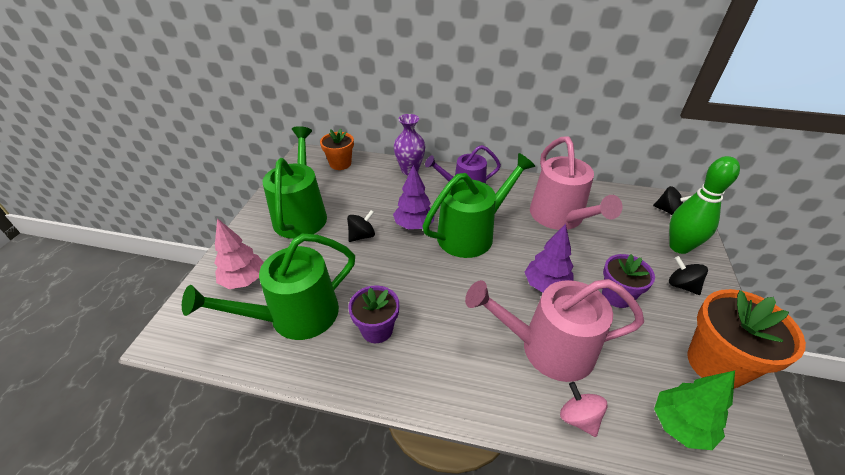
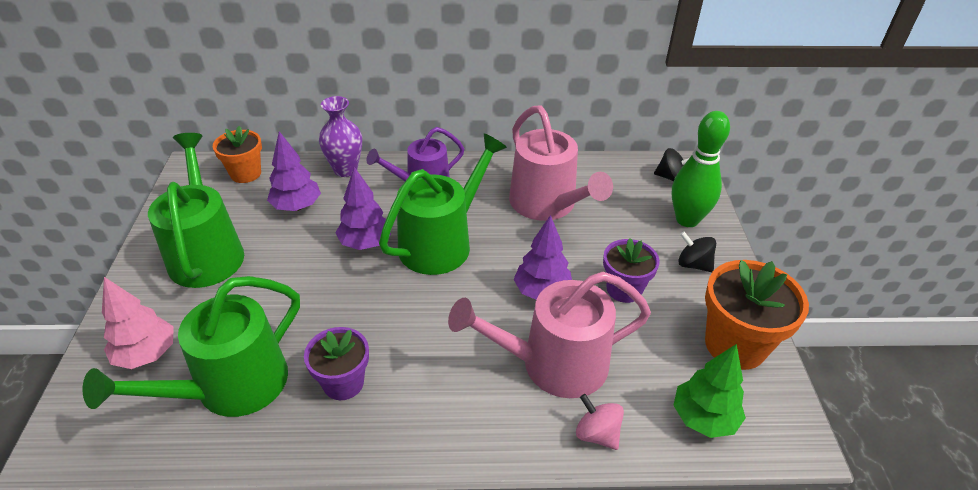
camera: 15 degrees left, 0 degrees up
(362, 236) = (298, 268): black spinning top -> none
(370, 191) = (297, 206): none -> purple tree

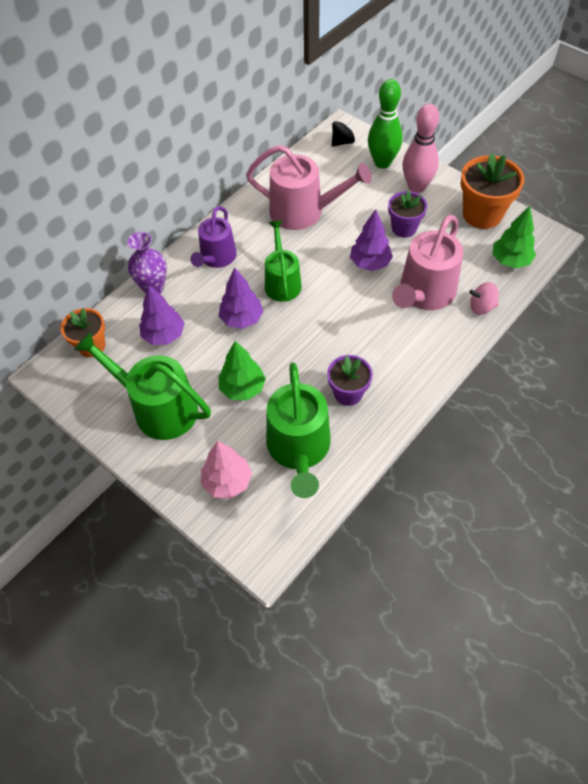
camera: 45 degrees left, 15 degrees up
(278, 295) = (242, 388): none -> green tree
(441, 243) = (282, 282): green watering can -> green watering can, size x0.66
(693, 264) = (416, 187): black spinning top -> pink bowling pin

